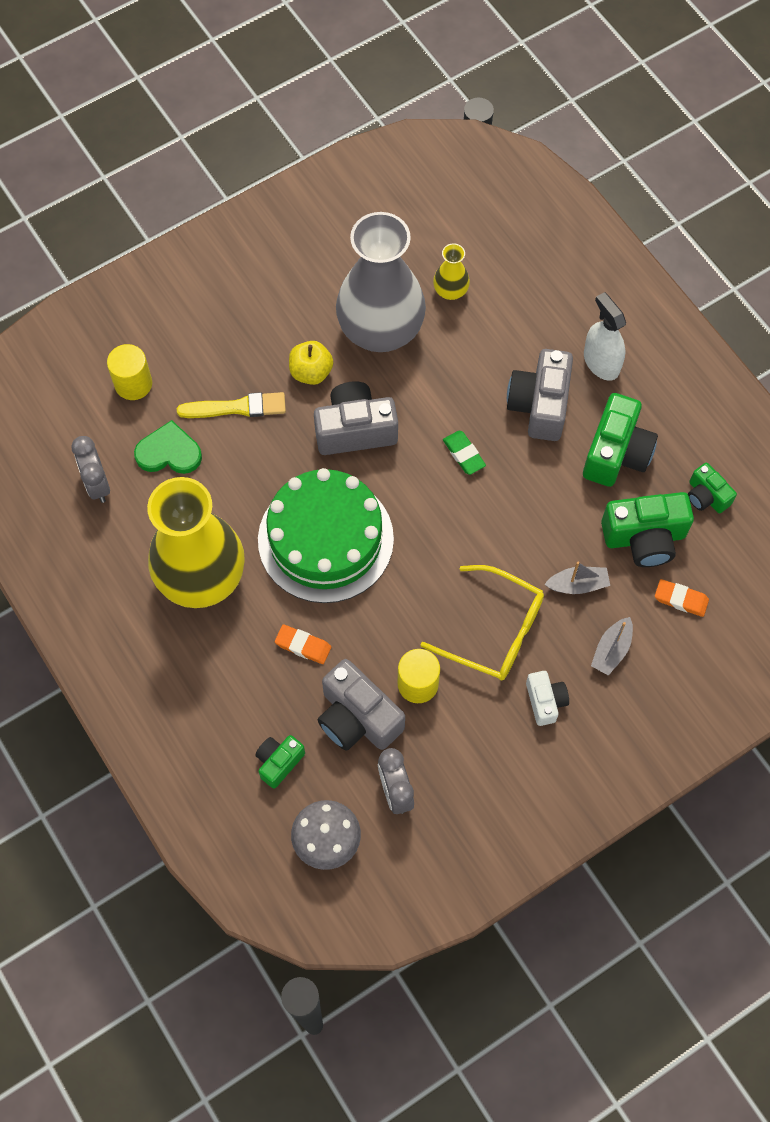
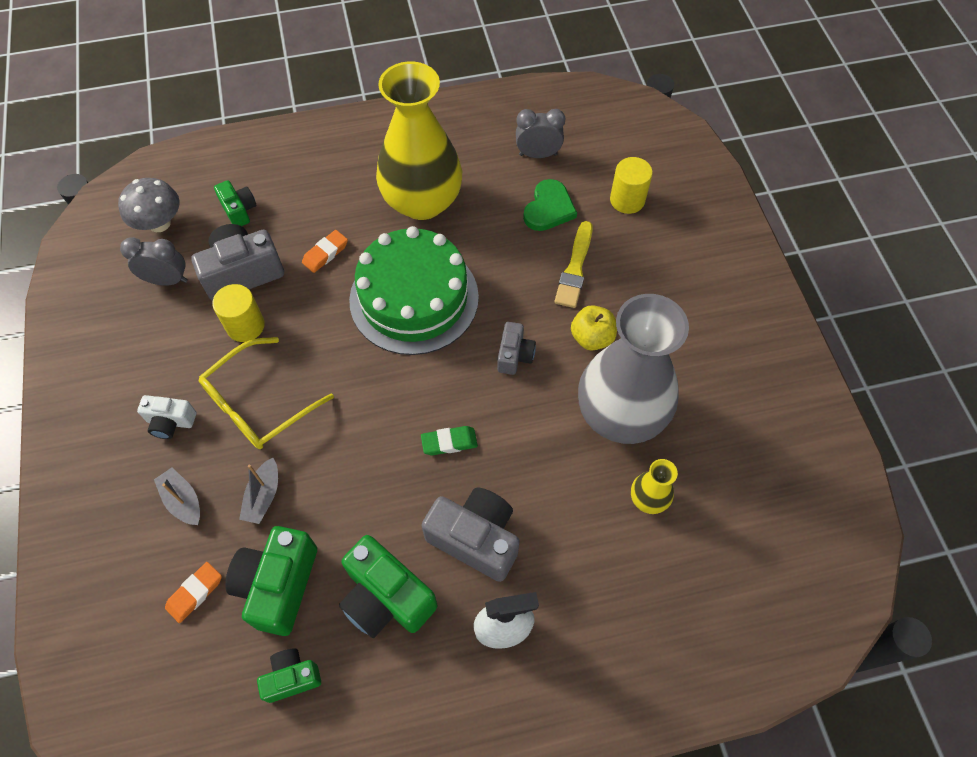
camera: 110 degrees right, 5 degrees down
(355, 430) = (514, 355): grey camera -> grey camera, size x0.57

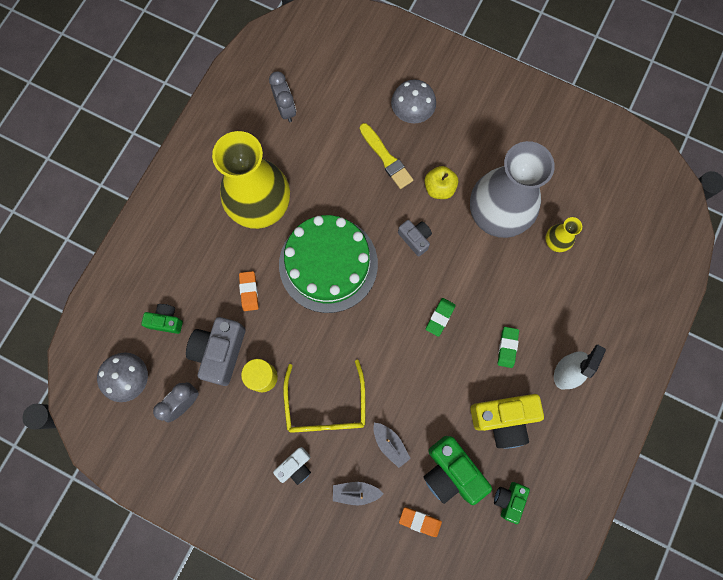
camera: 50 degrees left, 15 degrees up
(195, 593) = (420, 521): orange eraser -> orange eraser turned 60 degrees counterclockwise
(386, 597) = (503, 419): green camera -> yellow camera
(475, 538) = (507, 347): grey camera -> green eraser
(538, 154) = (286, 109): grey clock -> grey clock turned 120 degrees clockwise
(549, 208) = (331, 137): green heart -> none
(627, 200) = (365, 89): yellow cylinder -> none
(646, 255) = (412, 112): none -> grey mushroom

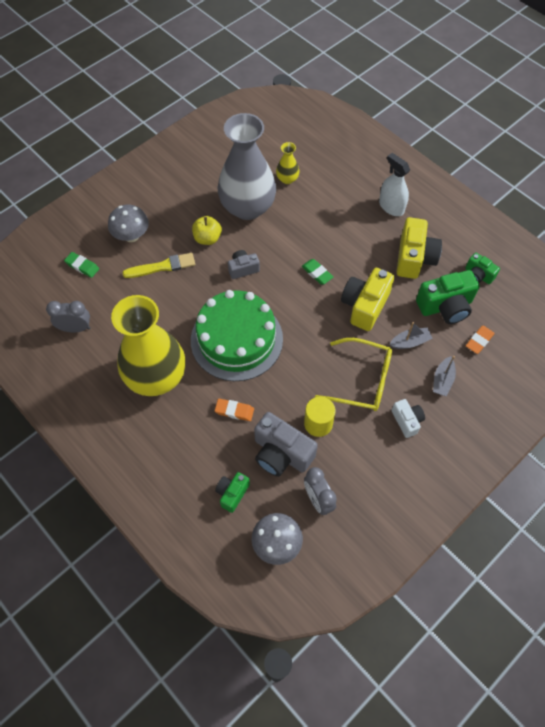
camera: 70 degrees left, 15 degrees down
(418, 382) = (365, 306): none -> yellow camera
(507, 347) = (359, 237): green eraser -> green eraser (82, 266)

